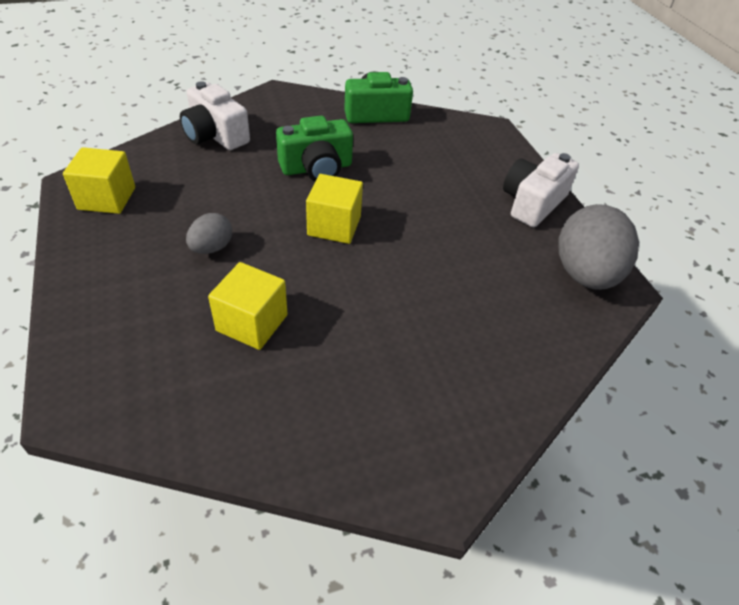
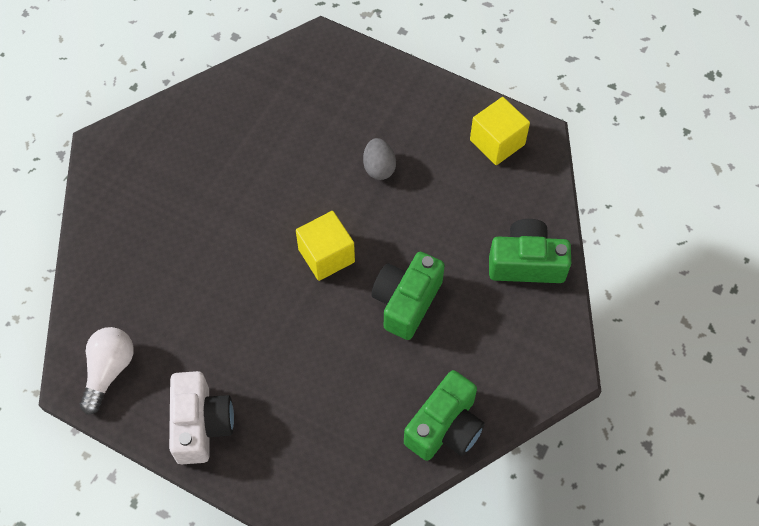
camera: 140 degrees right, 15 degrees up
(215, 135) = (526, 263): white camera -> green camera
(252, 323) = (290, 144): yellow cube -> none
(585, 274) = (109, 371): grey egg -> white light bulb

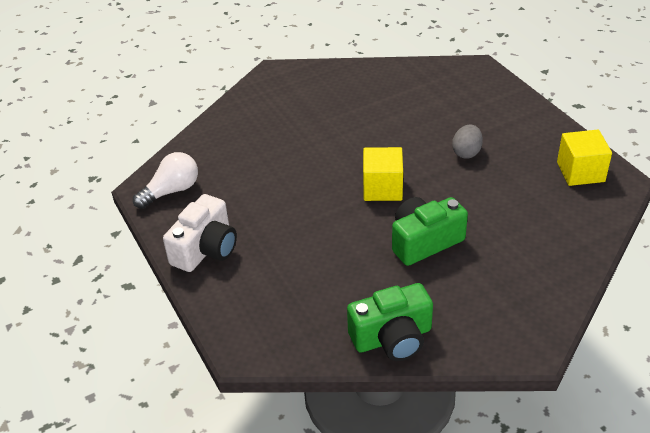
camera: 35 degrees right, 20 degrees down
(526, 263) = (549, 258): green camera -> none

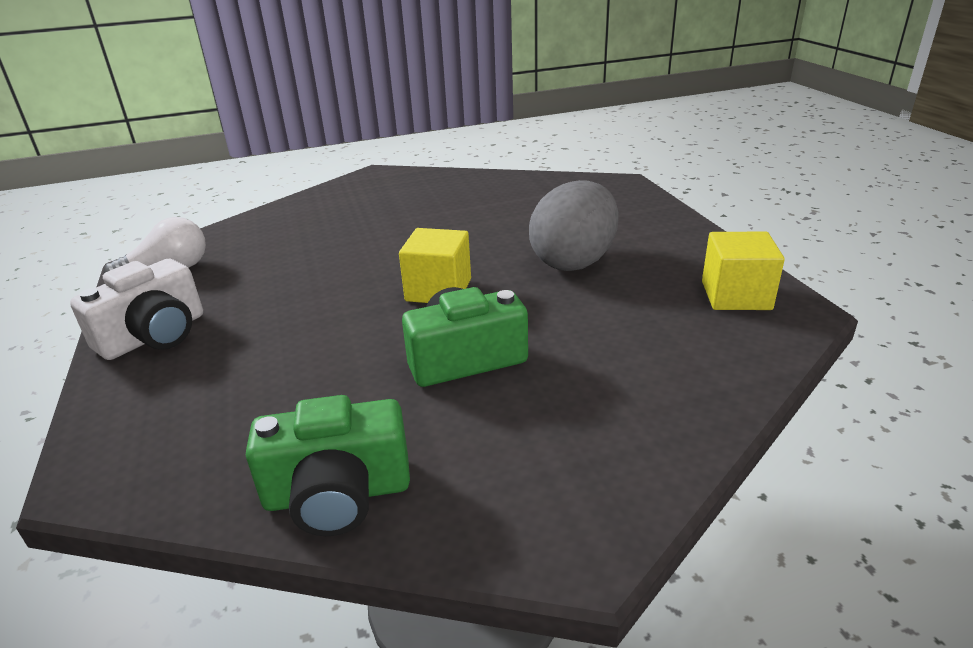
camera: 10 degrees right, 10 degrees down
(466, 152) = (574, 261): grey egg -> grey egg, size x1.96

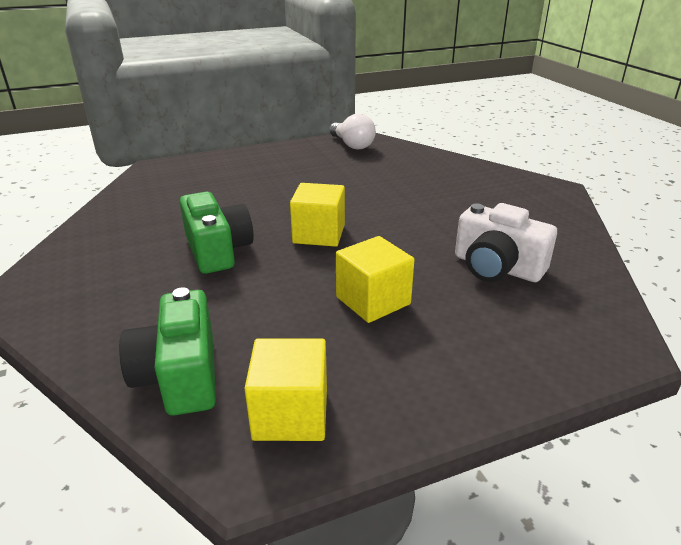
camera: 85 degrees right, 0 degrees up
(154, 335) = (272, 156): white camera -> white camera (496, 267)
(338, 494) = (105, 222): green camera -> green camera (180, 375)
(574, 261) = (373, 300): grey egg -> yellow cube

